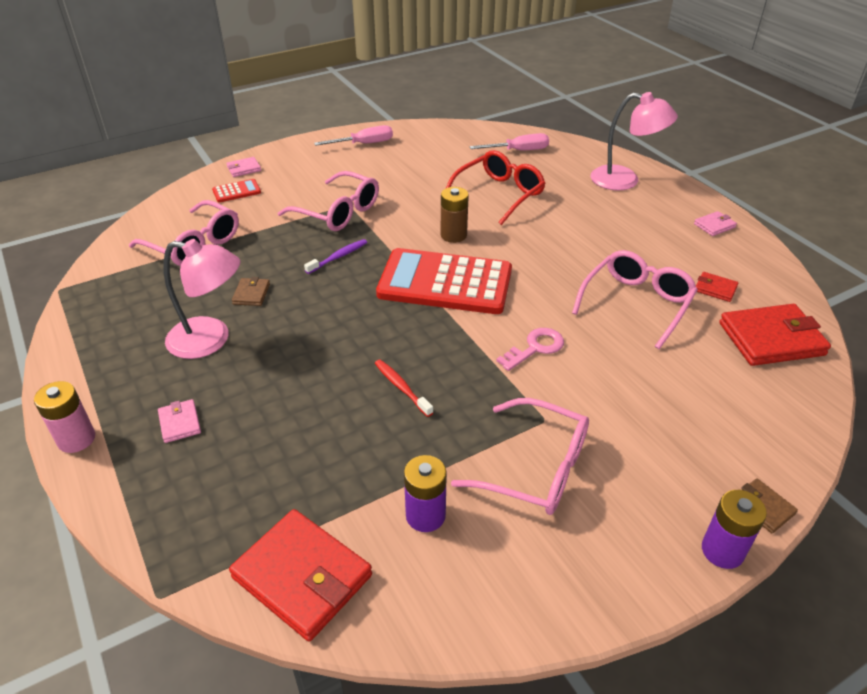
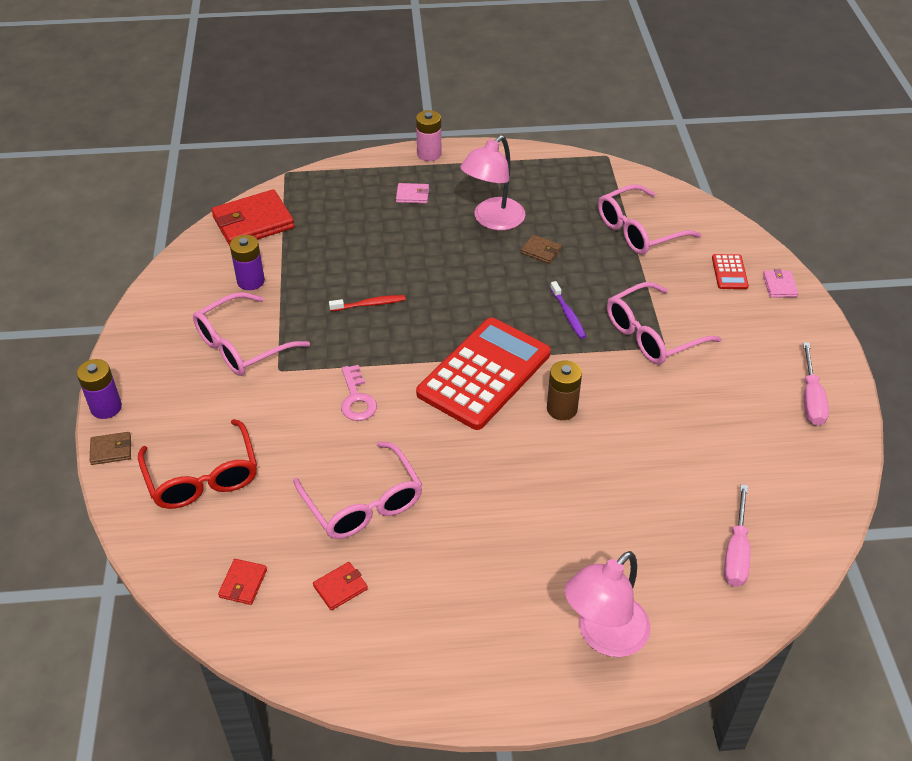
camera: 115 degrees right, 5 degrees up
(499, 194) = (628, 482): red glasses -> red glasses (203, 477)
(714, 226) = (449, 672): pink wallet -> none
(771, 339) = (243, 583): red wallet -> red wallet, size x0.47

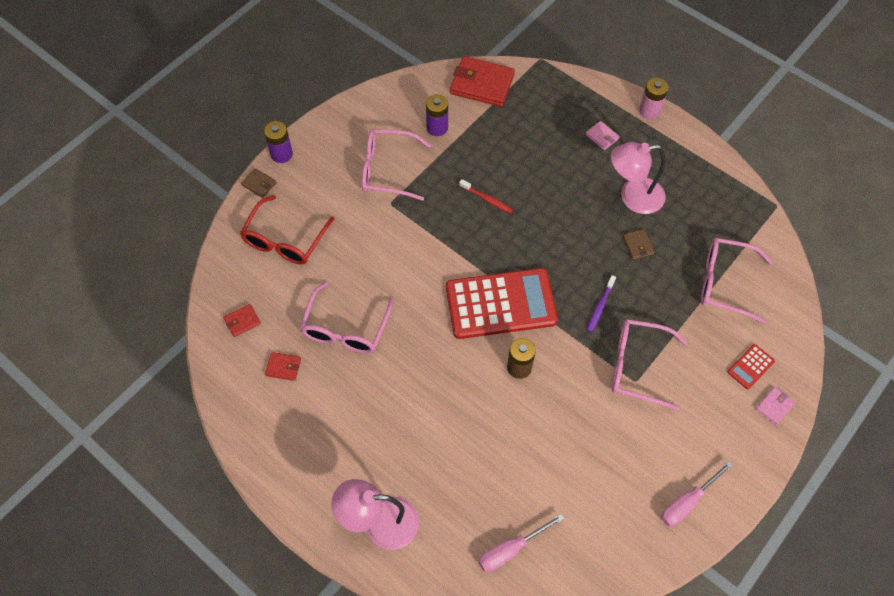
camera: 45 degrees right, 15 degrees up
(357, 399) = (411, 259): pink key -> none

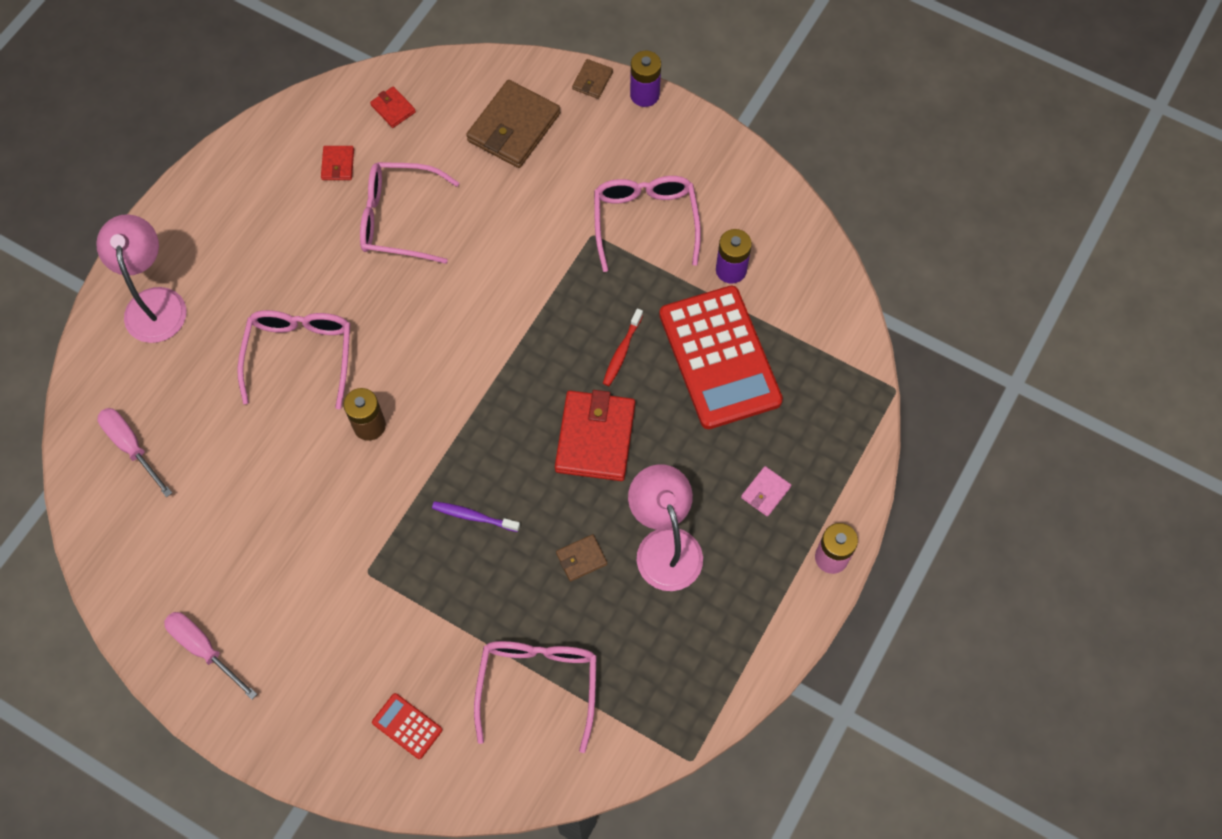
camera: 80 degrees right, 5 degrees up
(285, 240) = (513, 127): red glasses -> brown wallet
(482, 84) = (824, 316): red wallet -> red wallet (595, 438)
(501, 304) = (459, 391): red calculator -> red calculator (719, 358)
(637, 366) = (388, 572): pink glasses -> pink glasses (300, 355)
(774, 406) = (349, 760): pink wallet -> none

